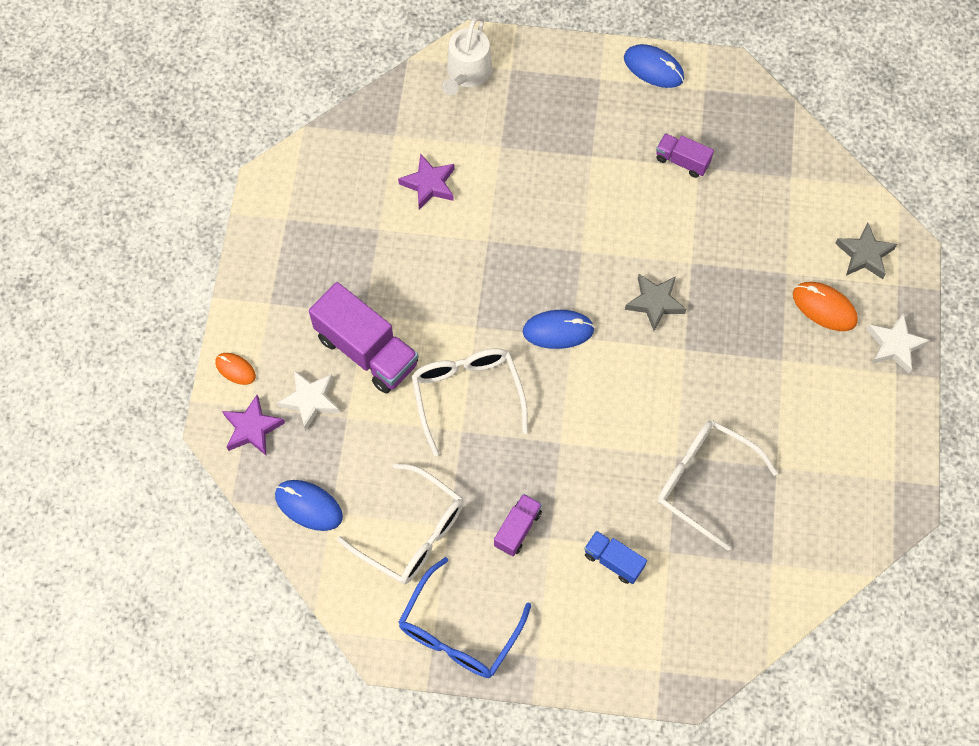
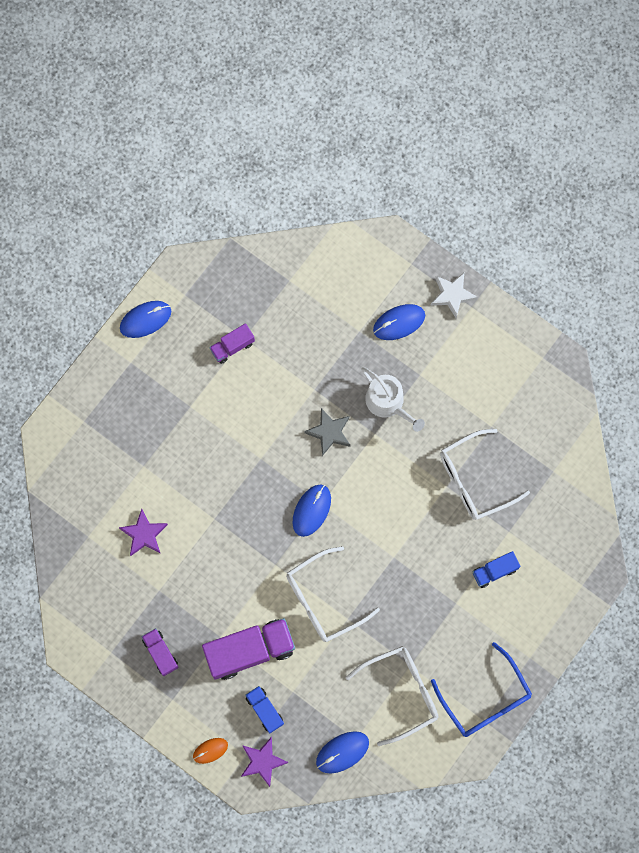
camera: 60 degrees left, 10 degrees up
(310, 400) = (264, 710): white star -> blue truck
(467, 73) = (67, 455): white watering can -> white watering can (388, 403)
(467, 395) = (323, 600): white glasses -> white glasses turned 45 degrees counterclockwise
(517, 529) = (437, 621): purple truck -> purple truck (160, 653)
(824, 308) = (399, 323): orange mouse -> blue mouse
(864, 255) = (376, 270): grey star -> none

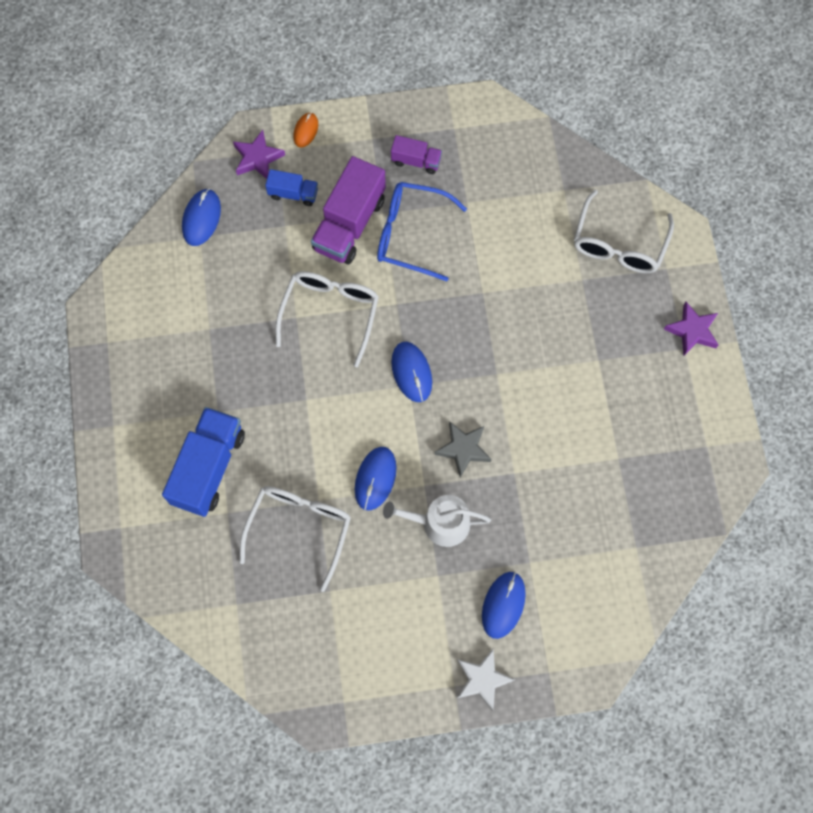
camera: 135 degrees right, 5 degrees down
(144, 534) = (523, 230): purple star -> purple star (692, 331)
(145, 319) = (713, 394): blue mouse -> blue mouse (375, 479)
(232, 346) = (619, 442): purple truck -> none
(401, 692) = (196, 302): white glasses -> white glasses (618, 244)
(485, 699) = (121, 359): blue glasses -> blue glasses (410, 234)
(494, 571) = (209, 468): blue truck -> blue truck, size x1.92

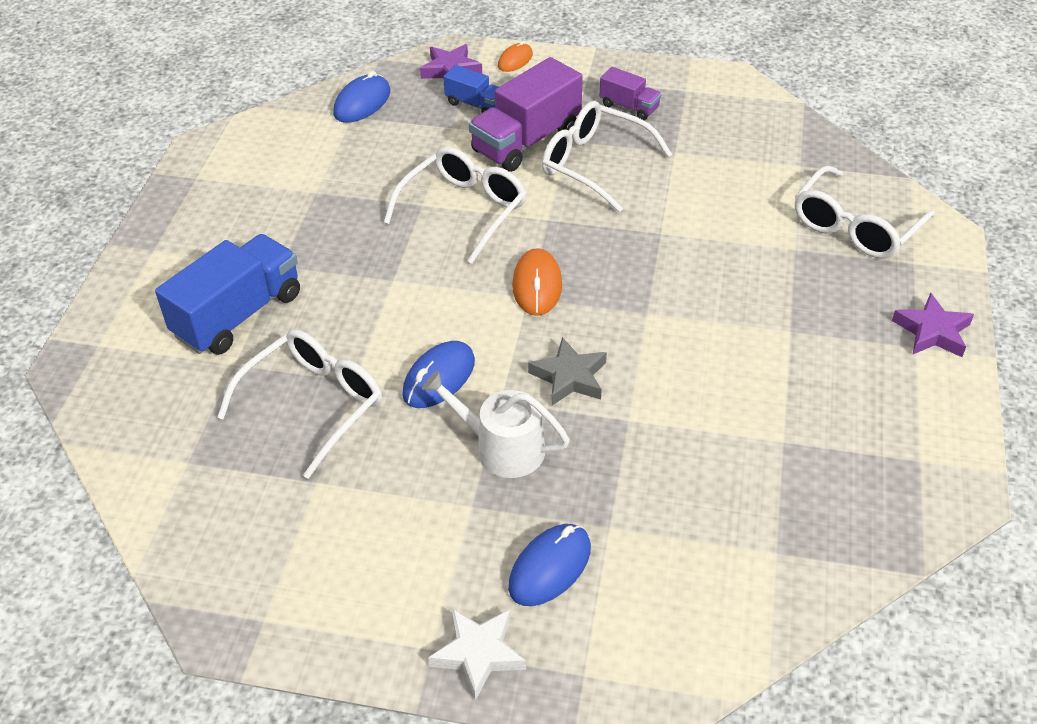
camera: 20 degrees right, 25 degrees down
(410, 234) = (594, 164): blue glasses -> white glasses
(411, 372) = (537, 285): blue mouse -> orange mouse

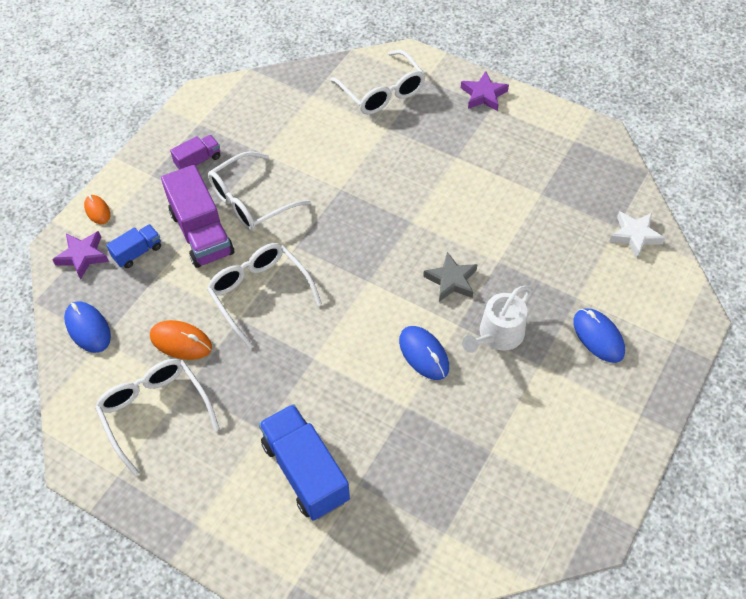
camera: 70 degrees left, 10 degrees up
(314, 404) = (419, 437): white glasses -> white glasses (155, 411)
(478, 653) = (649, 391): white star -> white star (635, 236)
(537, 285) = (359, 272): orange mouse -> orange mouse (181, 342)

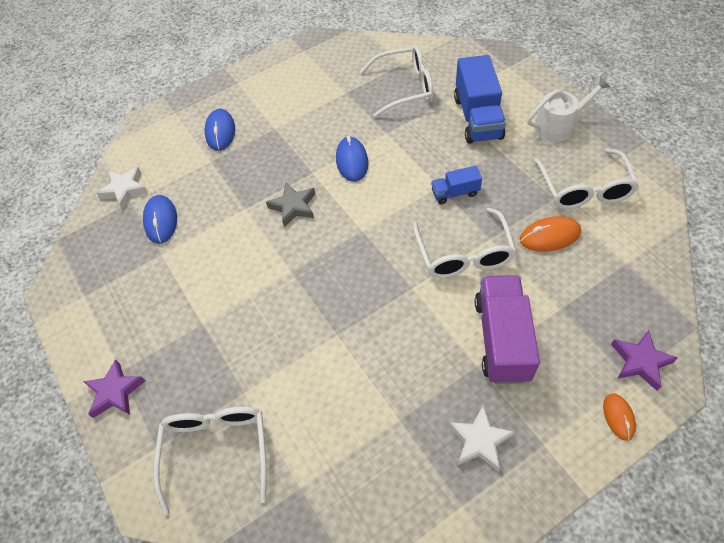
camera: 150 degrees left, 0 degrees up
(88, 328) = (639, 279): blue mouse -> blue mouse (161, 221)
(138, 252) = (577, 342): blue truck -> blue truck (455, 193)
(181, 342) = (549, 236): orange mouse -> orange mouse turned 60 degrees counterclockwise
(198, 161) = (479, 441): purple truck -> white star
(250, 201) = (437, 357): white glasses -> white glasses (405, 87)
(497, 335) = (288, 156): white watering can -> white watering can (558, 126)

